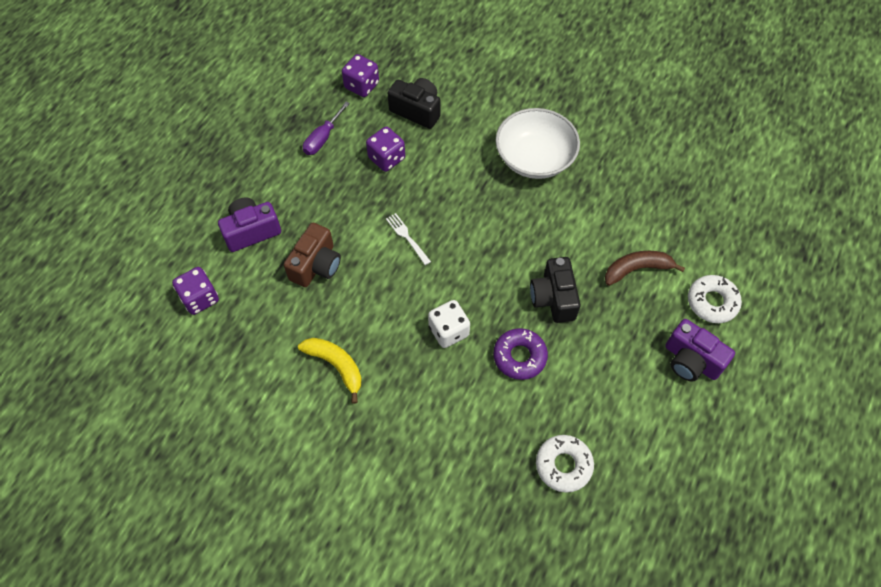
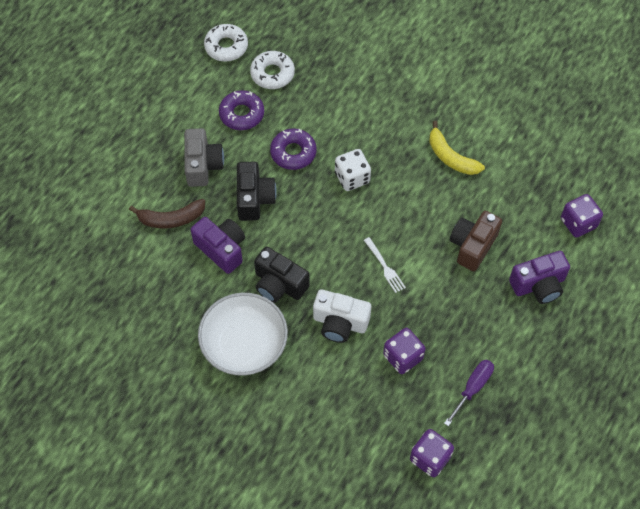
camera: 175 degrees left, 0 degrees up
(417, 110) = (366, 416): black camera -> black camera (279, 284)
(447, 182) = (340, 323): none -> white camera
(590, 403) = (242, 114): none -> purple donut
(619, 333) = (203, 165): none -> grey camera
(691, 360) = (148, 139): purple camera -> purple camera (221, 249)
(712, 302) = (113, 184): white donut -> white donut (226, 47)

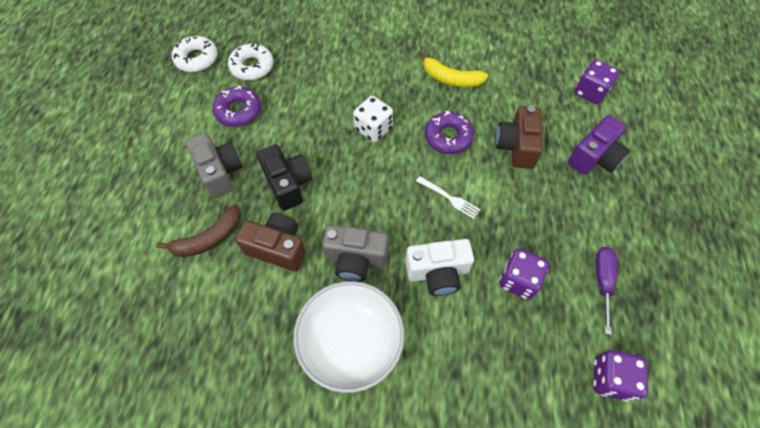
camera: 25 degrees left, 0 degrees up
(221, 249) = (277, 248): purple camera -> brown camera
(279, 284) = (355, 259): black camera -> grey camera
(293, 153) = (306, 127): purple donut -> purple donut (448, 137)

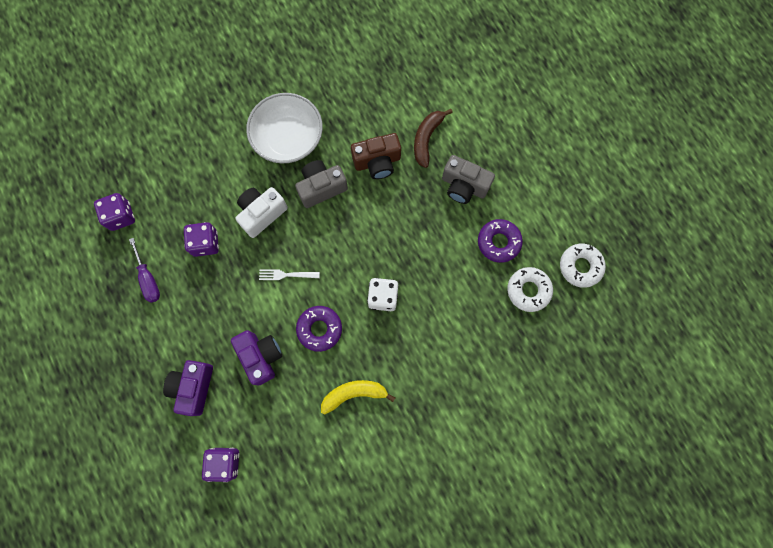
camera: 145 degrees right, 15 degrees up
(288, 184) = (408, 209): black camera -> none
(516, 146) = (261, 356): brown camera -> purple camera

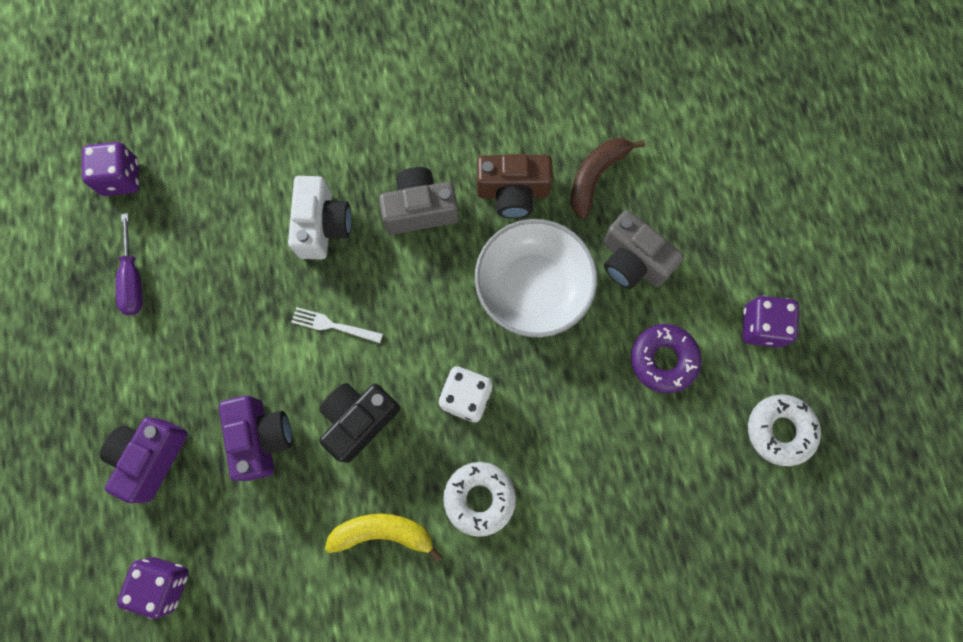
camera: 15 degrees right, 0 degrees up
(205, 243) = (229, 248): purple dice -> purple dice (761, 326)
(262, 214) = (322, 226): white camera -> white camera turned 120 degrees clockwise
(288, 138) = (392, 125): white bowl -> white bowl (533, 287)
(319, 329) = (359, 420): purple donut -> black camera
(528, 290) = (690, 446): white donut -> white donut (479, 498)

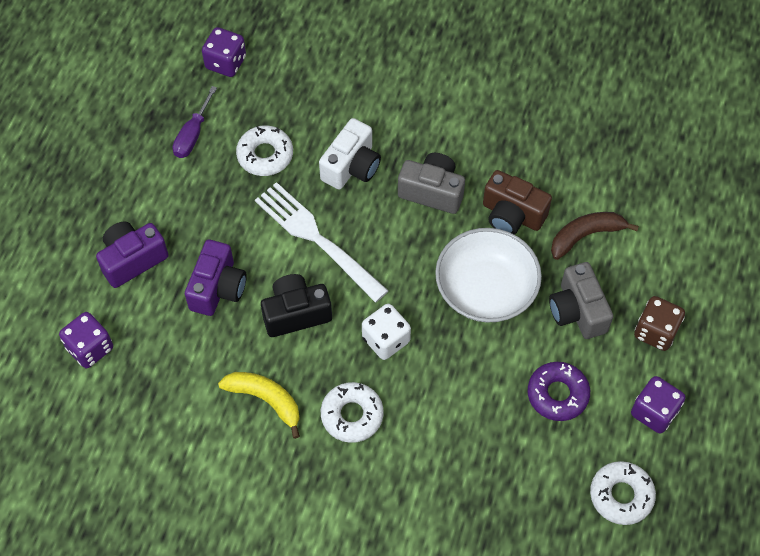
camera: 30 degrees right, 15 degrees down
(225, 261) = (265, 155): none -> white donut
(333, 325) = (317, 239): white fork -> white fork, size x2.13
(716, 242) = (655, 332): none -> brown dice

